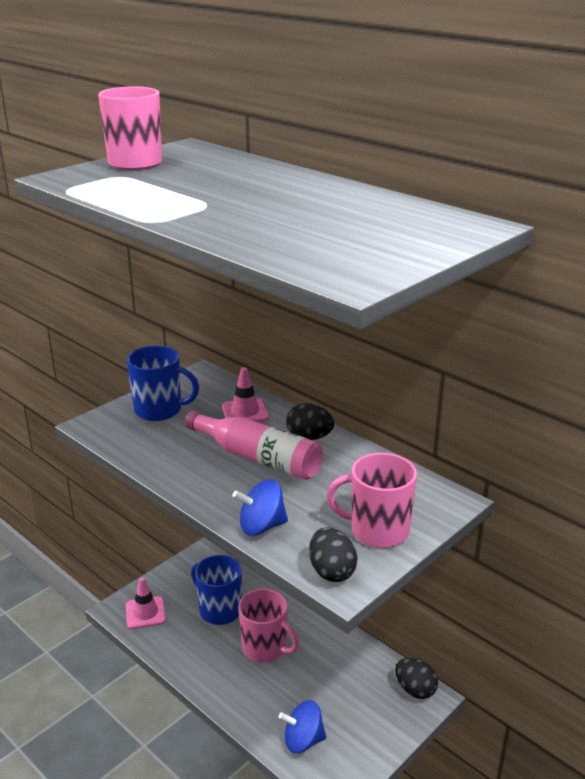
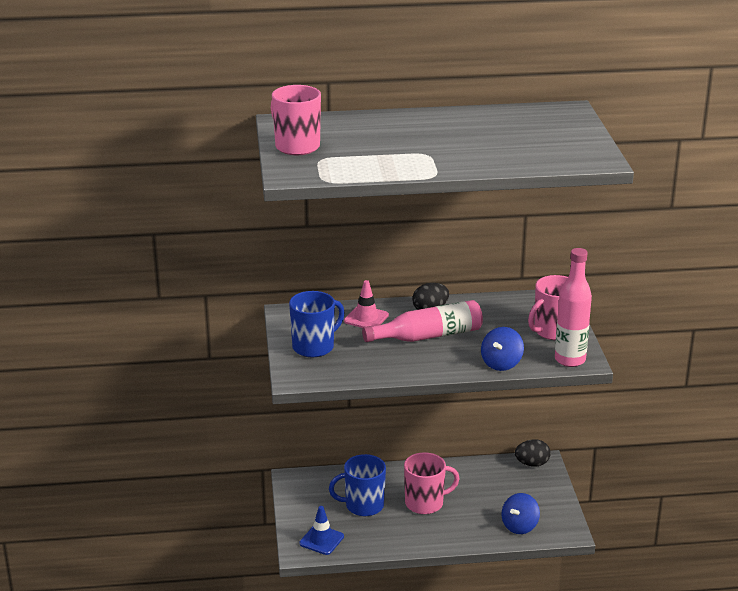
camera: 50 degrees left, 0 degrees up
(145, 613) = (321, 540): pink traffic cone -> blue traffic cone
(331, 571) = (570, 360): black egg -> pink bottle

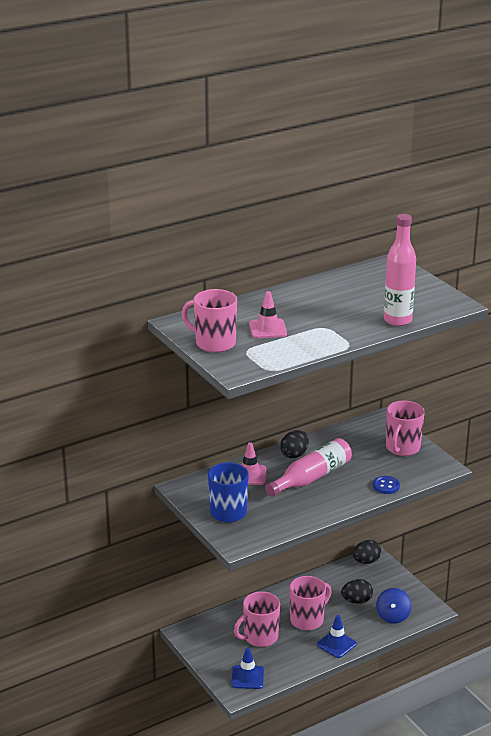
camera: 25 degrees left, 0 degrees up
(363, 506) = (260, 637): blue mug -> pink mug
(365, 144) = (268, 329): none -> pink traffic cone
(437, 536) = (336, 644): none -> blue traffic cone
(491, 500) = (356, 601): none -> black egg
(501, 363) = (386, 486): blue spinning top -> blue button
(570, 360) = (433, 469): pink bottle -> pink bottle (397, 320)

